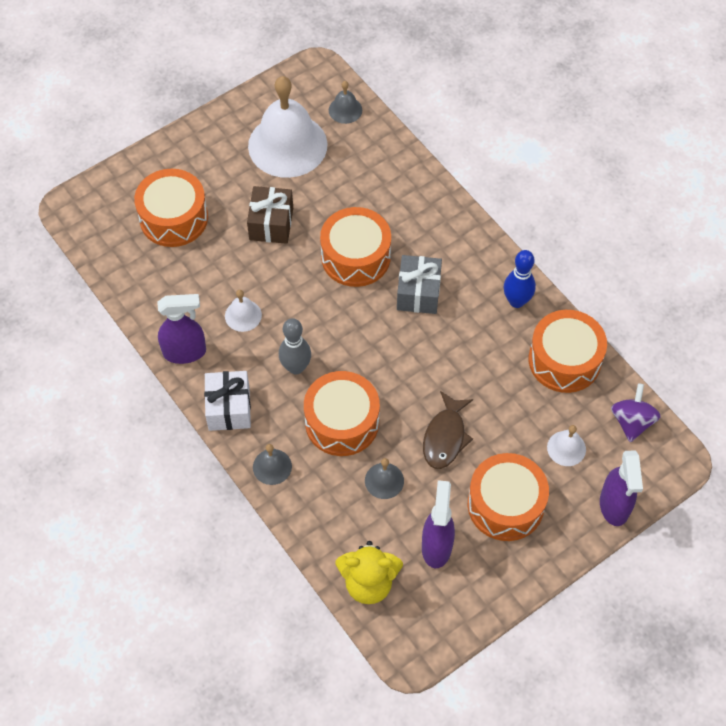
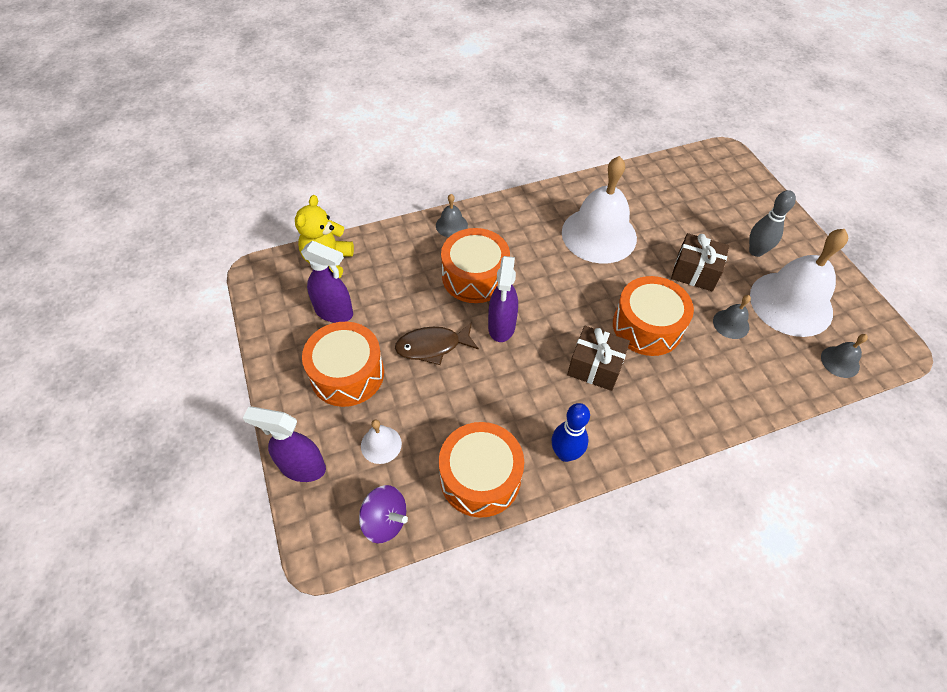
camera: 105 degrees right, 5 degrees down
(174, 218) = (708, 209): orange drum -> none
(185, 352) = (572, 194): purple spray bottle -> purple spray bottle (501, 327)
(229, 408) = (512, 210): white gift -> none
(243, 315) = (599, 235): white bell -> white bell, size x2.31
(296, 367) = (538, 258): grey bowling pin -> grey bowling pin (756, 251)
(384, 480) = (409, 292): grey bell -> grey bell (731, 324)
(418, 293) = (595, 367): grey gift -> brown gift
(445, 437) = (432, 346): brown fish -> brown fish turned 45 degrees counterclockwise

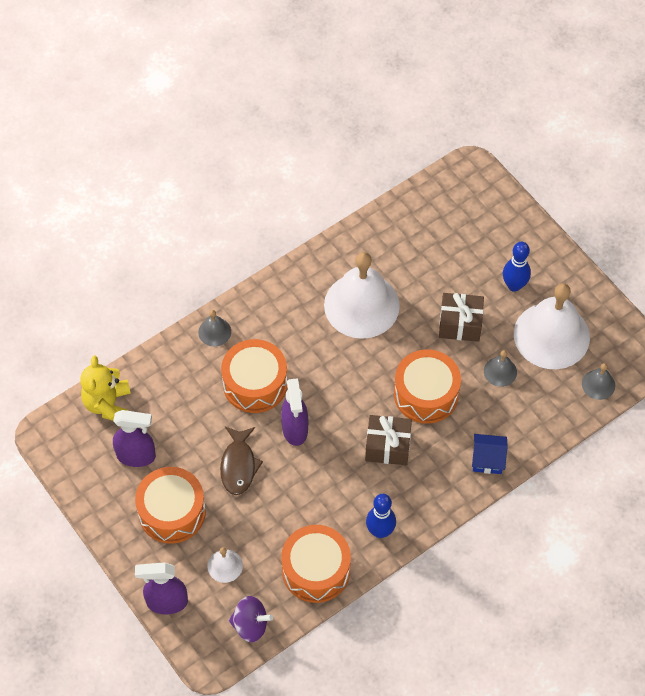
camera: 15 degrees left, 5 degrees up
(432, 346) = (238, 465): brown fish -> brown fish turned 60 degrees counterclockwise
(704, 407) = (487, 459): none -> blue house
(756, 251) = (514, 285): grey bowling pin -> blue bowling pin

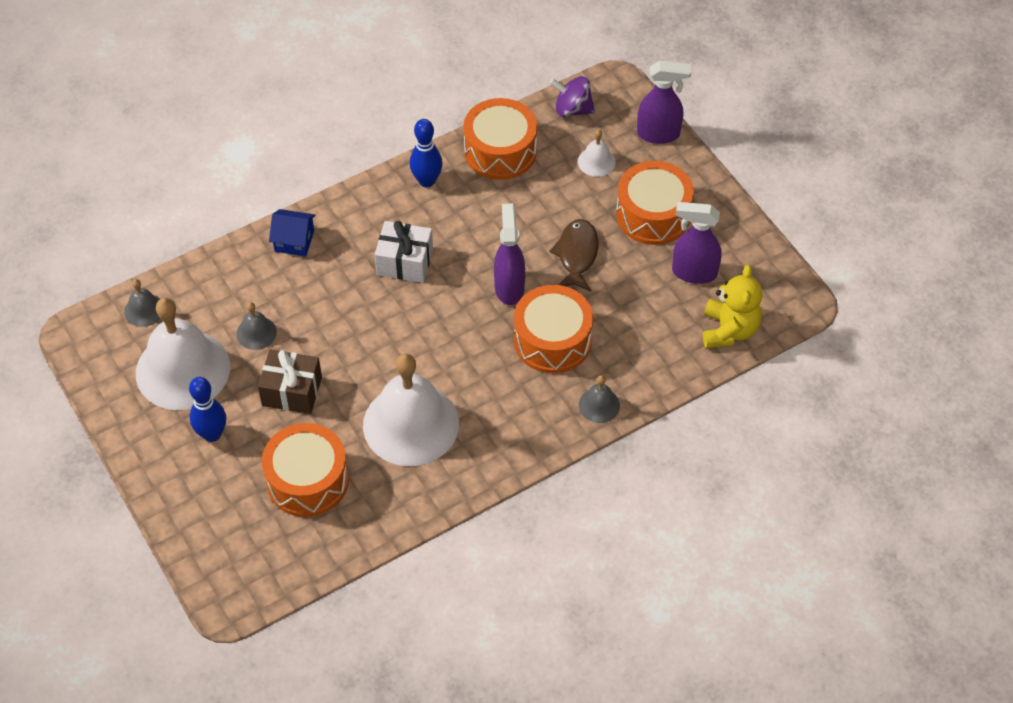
camera: 175 degrees left, 5 degrees down
(387, 446) = (405, 262): brown gift -> white gift
(426, 394) = (350, 314): orange drum -> orange drum (307, 480)

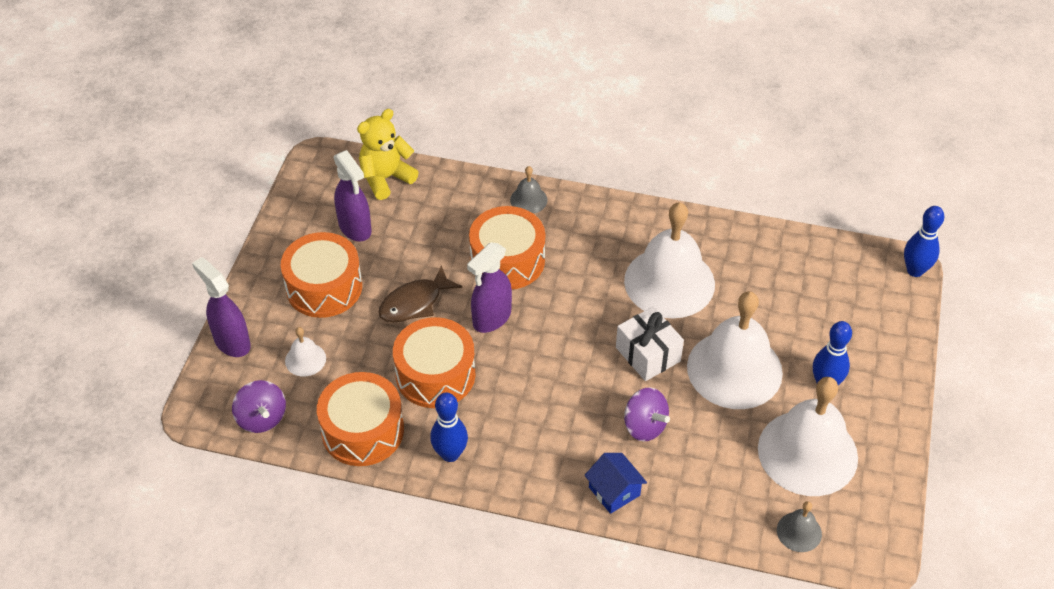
camera: 135 degrees left, 5 degrees down
(218, 604) = (915, 270): none -> blue bowling pin
(256, 333) = (720, 436): grey bell -> none
(292, 391) = (734, 369): brown gift -> white bell
(307, 480) = (781, 300): orange drum -> orange drum (435, 374)
(317, 298) = (644, 426): none -> purple spinning top
(405, 262) = (545, 400): white gift -> white gift (648, 354)

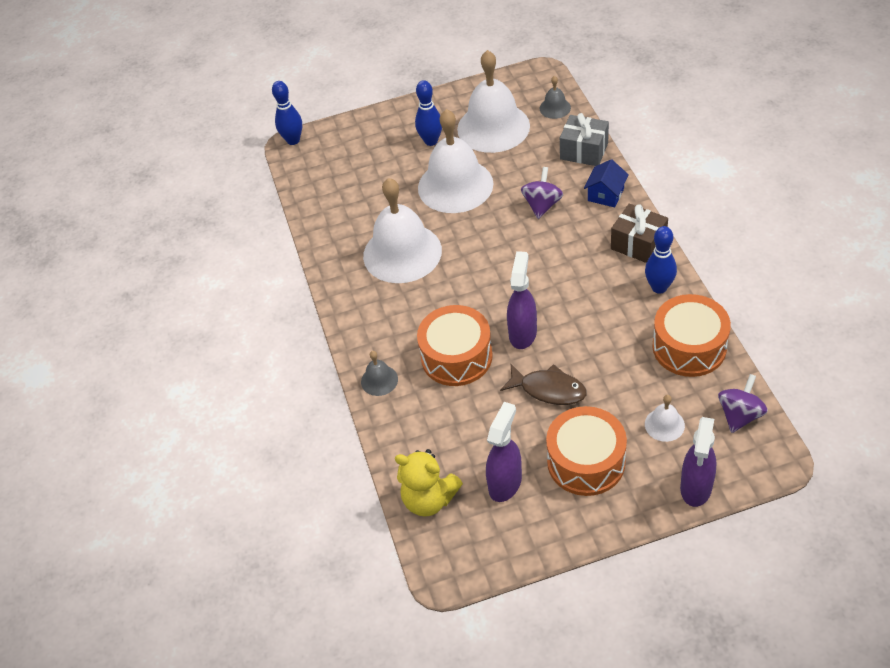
camera: 115 degrees left, 0 degrees up
(435, 374) = (603, 335): orange drum -> none
(491, 319) = (523, 333): purple spray bottle -> purple spray bottle turned 90 degrees counterclockwise
(520, 474) = (638, 244): none -> brown gift
(648, 354) = (480, 232): white gift -> none
(700, 514) = (584, 151): none -> grey gift

